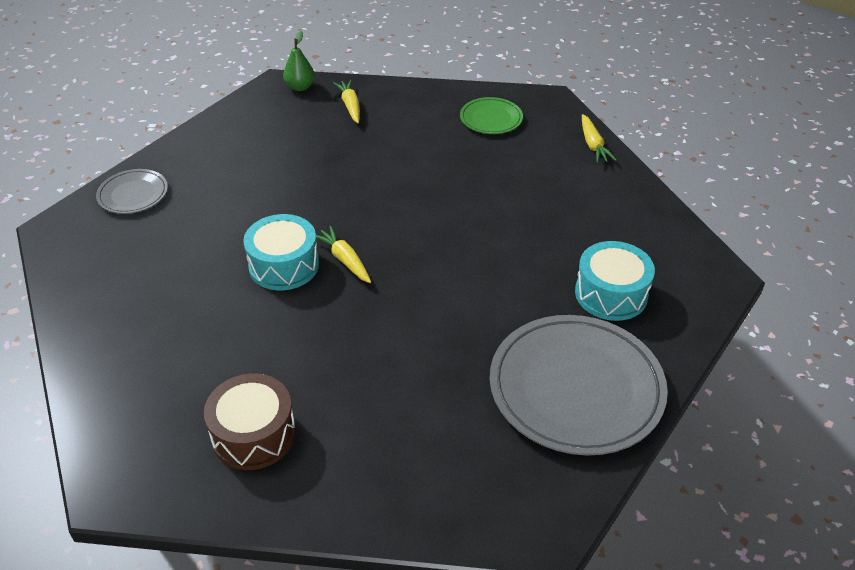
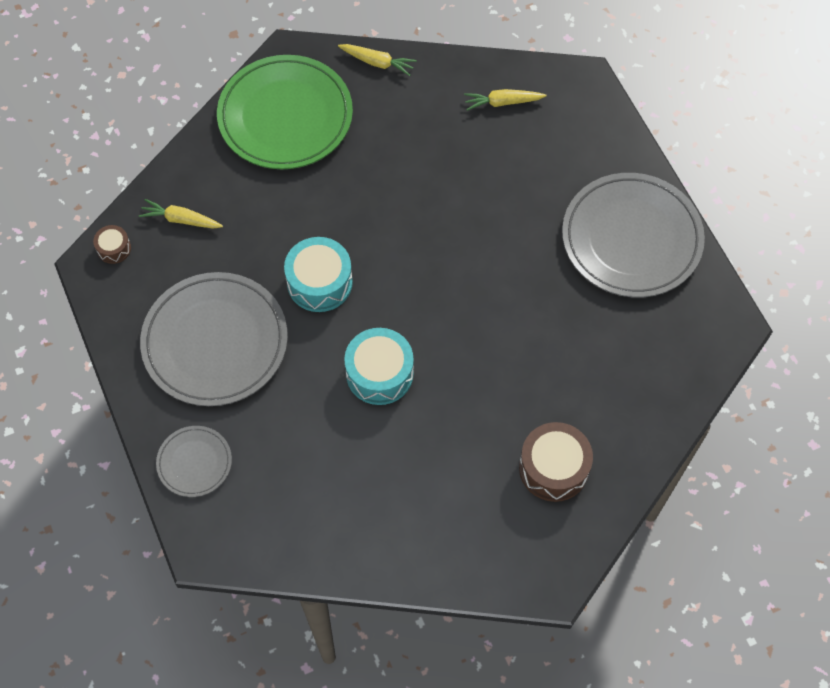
camera: 60 degrees left, 20 degrees up
(252, 163) = (215, 342): none -> grey plate
(300, 87) = (114, 248): green pear -> brown drum
(345, 260) = (402, 324): yellow carrot -> yellow carrot (502, 102)
(491, 119) = (285, 116): green plate -> green plate, size x2.02
(611, 294) = (557, 161): turquoise drum -> turquoise drum (319, 282)

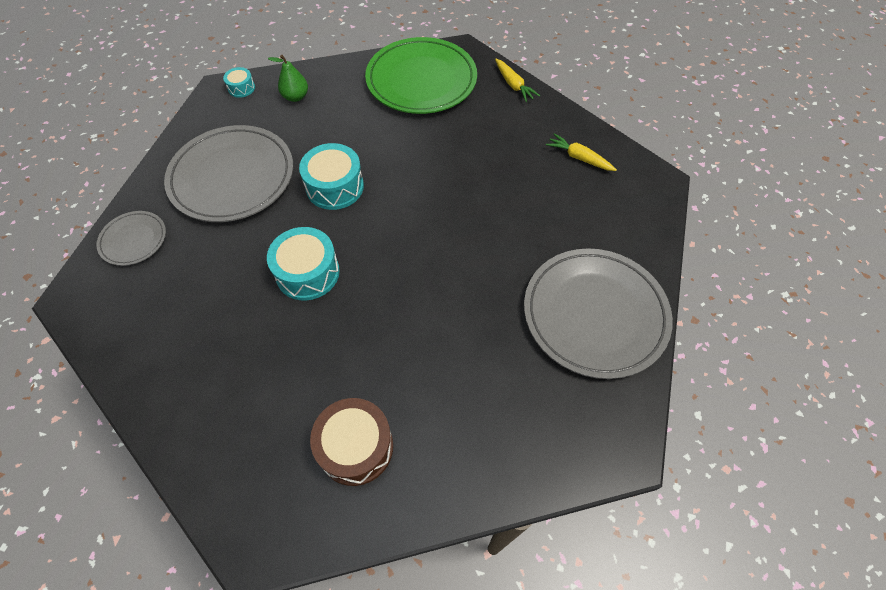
camera: 40 degrees right, 5 degrees down
(114, 248) = (241, 88): brown drum -> turquoise drum
(181, 220) = (296, 97): yellow carrot -> green pear

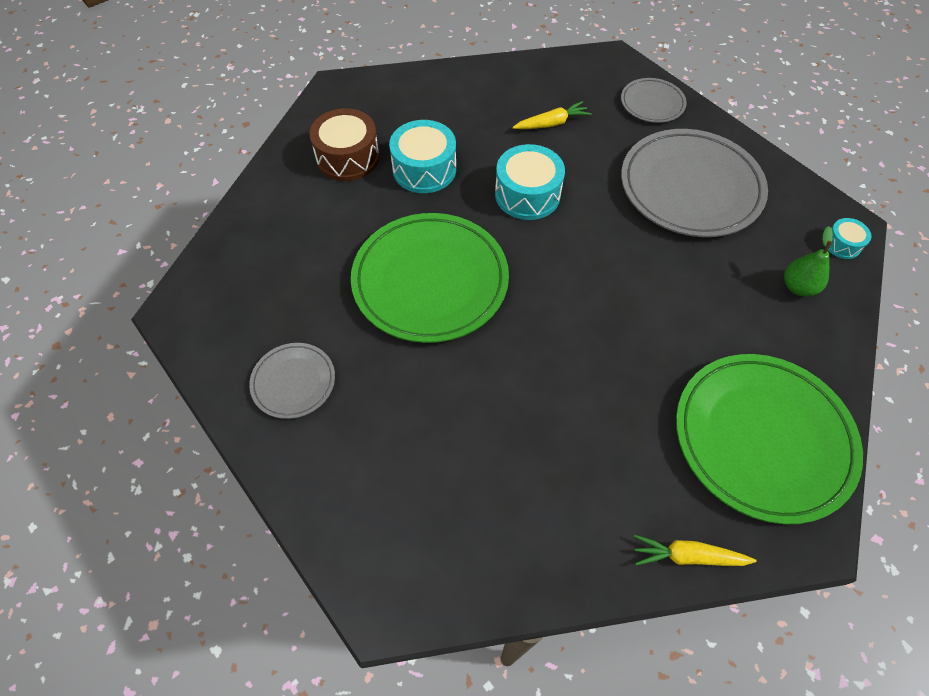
camera: 125 degrees right, 0 degrees up
(335, 187) = (621, 258): turquoise drum -> turquoise drum (424, 169)
(443, 286) = (430, 281): none -> green plate
(579, 158) = (492, 535): yellow carrot -> yellow carrot (551, 123)
(594, 314) = (293, 382): grey plate -> grey plate, size x0.49

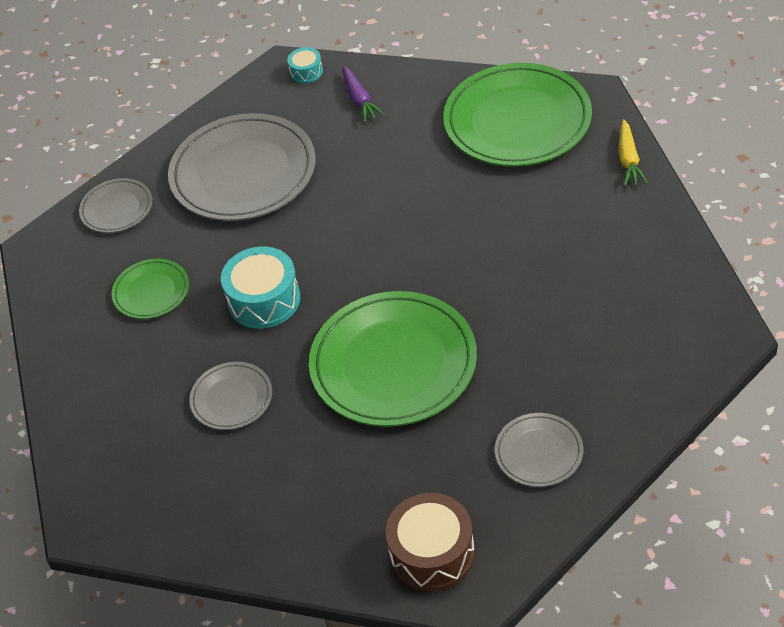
camera: 90 degrees left, 10 degrees down
(348, 157) = (216, 480): brown drum -> brown drum (432, 553)
(424, 169) = (232, 398): turquoise drum -> grey plate
(551, 123) = (151, 292): yellow carrot -> green plate
(798, 287) = (359, 100): green pear -> purple carrot

